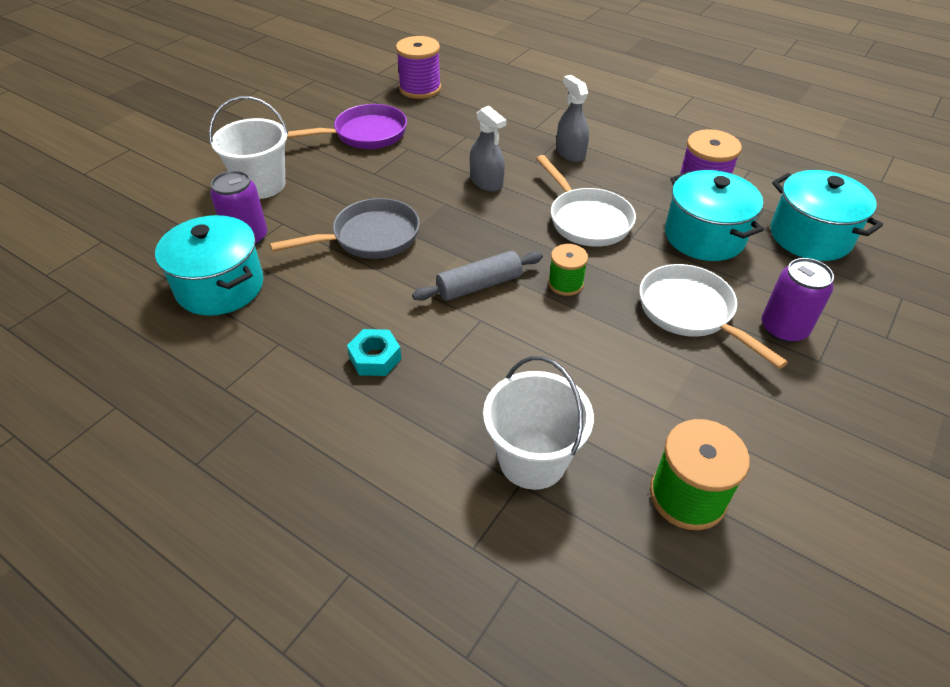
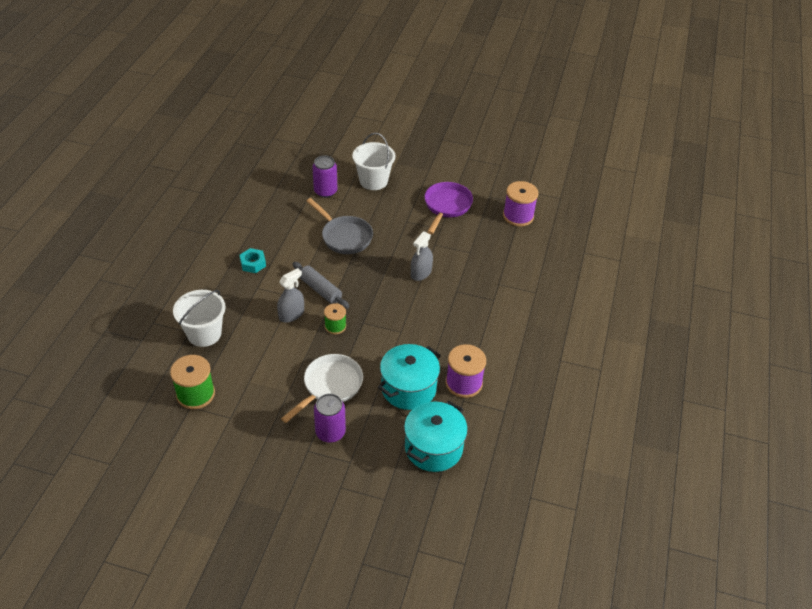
camera: 70 degrees right, 0 degrees up
(220, 287) = (284, 195): turquoise pot -> none
(365, 134) = (446, 206): purple pan -> purple pan turned 120 degrees counterclockwise
(570, 152) = (476, 307): grey spray bottle -> grey spray bottle (291, 314)
(587, 220) = (401, 327): white pan -> none

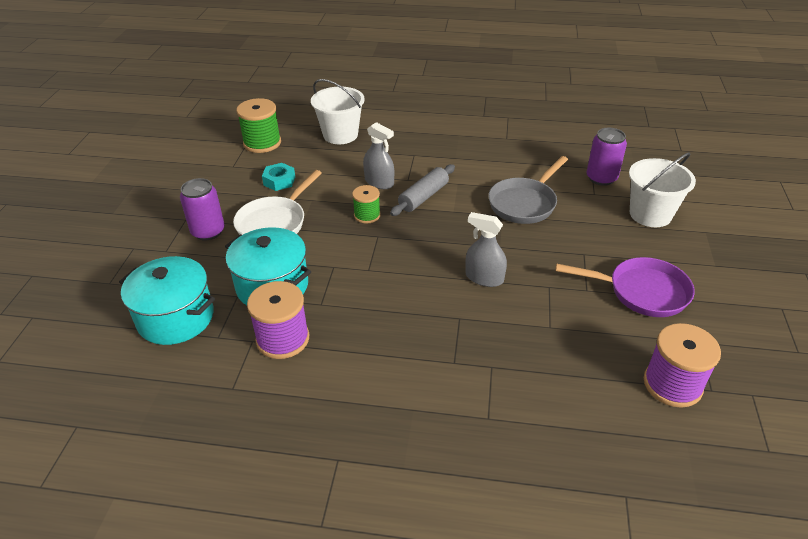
camera: 85 degrees right, 5 degrees down
(253, 263) = (449, 147): turquoise nut -> turquoise nut (279, 181)
(330, 386) = (274, 223): white pan -> white pan turned 90 degrees clockwise

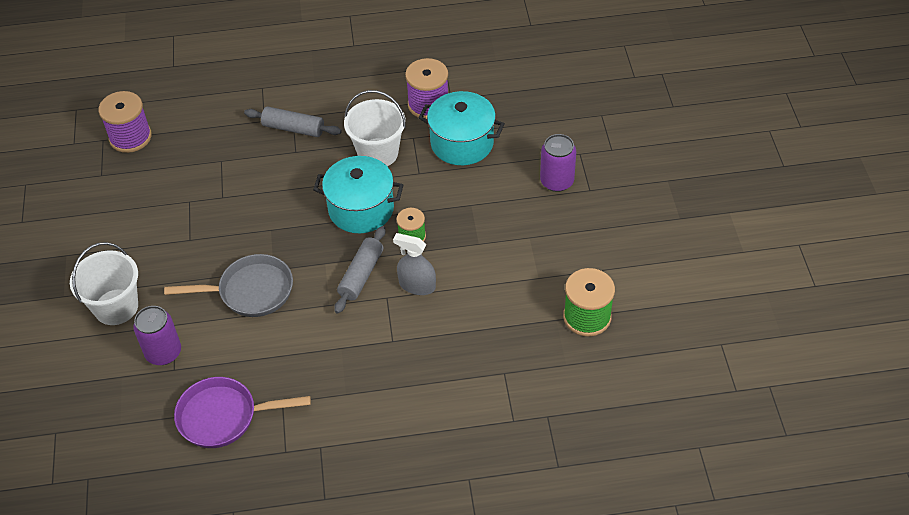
camera: 165 degrees right, 10 degrees up
(176, 318) = (522, 101): turquoise pot -> turquoise pot (361, 209)
(274, 223) = (499, 205): white pan -> none
(279, 181) = (528, 261): turquoise nut -> none
(340, 135) = (498, 356): white bucket -> white bucket (378, 153)
(456, 347) = (293, 128): none -> grey rolling pin
(484, 278) = (280, 192): grey spray bottle -> none
(524, 203) = (251, 291): grey pan -> grey pan turned 60 degrees clockwise
(642, 292) = (140, 210): purple pan -> purple pan (223, 417)

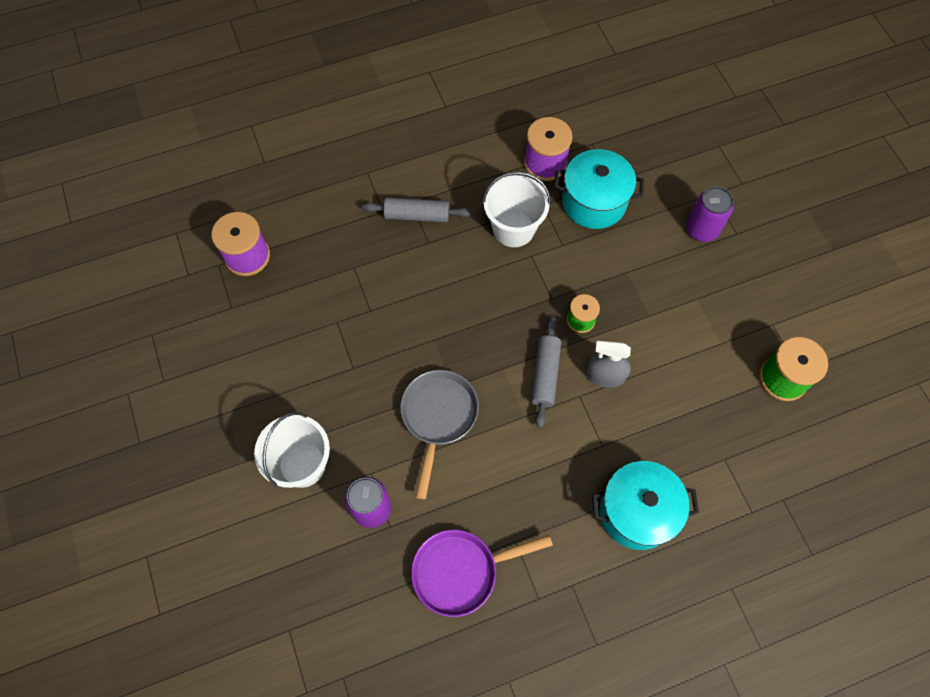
camera: 15 degrees left, 15 degrees up
(251, 291) = (438, 417): grey pan -> grey pan turned 60 degrees counterclockwise
(361, 209) = (518, 297): turquoise pot -> turquoise pot (637, 512)

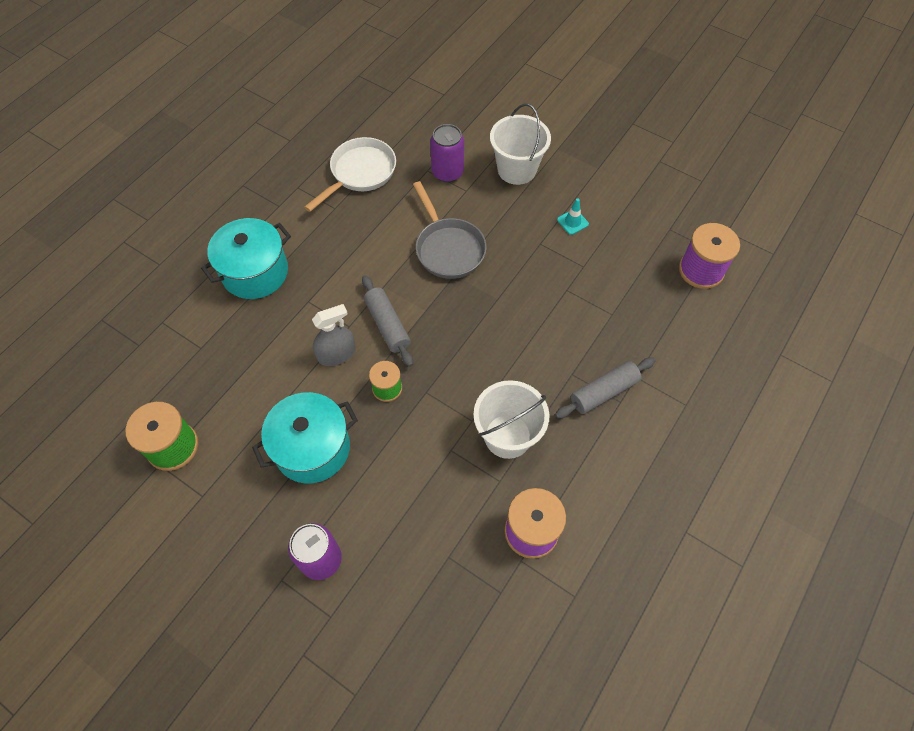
camera: 145 degrees right, 5 degrees down
(305, 370) = (572, 222): none -> turquoise traffic cone
(461, 571) = (360, 173): purple pan -> white pan
(594, 202) = (451, 517): turquoise pot -> turquoise pot (312, 448)

